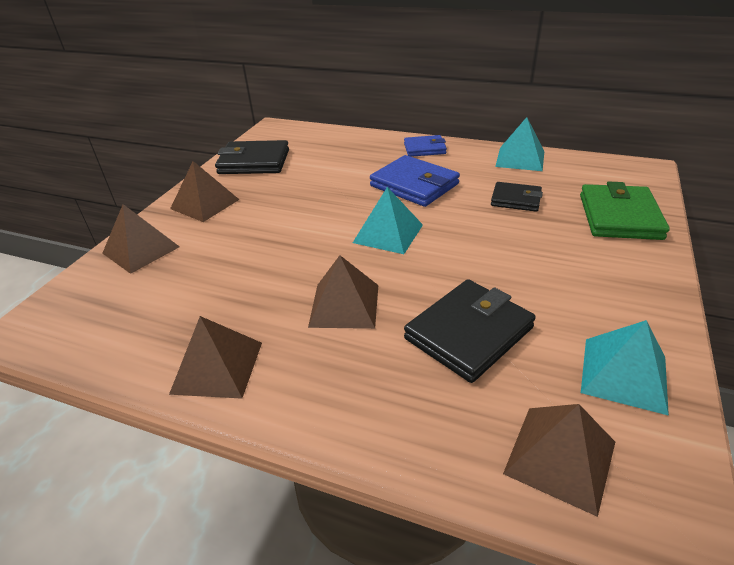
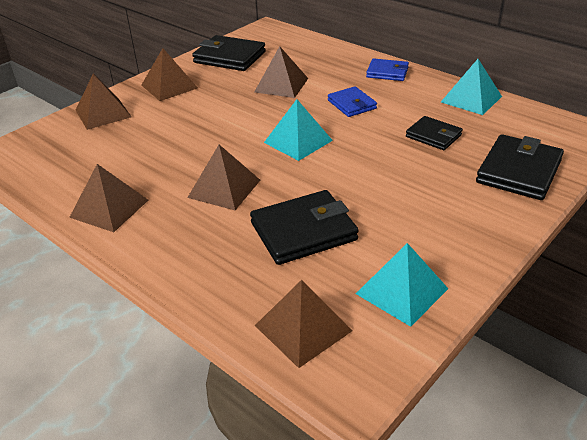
camera: 20 degrees right, 0 degrees up
(329, 179) = (281, 85): none -> brown pyramid
(414, 185) = (352, 104): blue wallet -> blue wallet, size x0.61
(619, 216) = (518, 171): green wallet -> black wallet

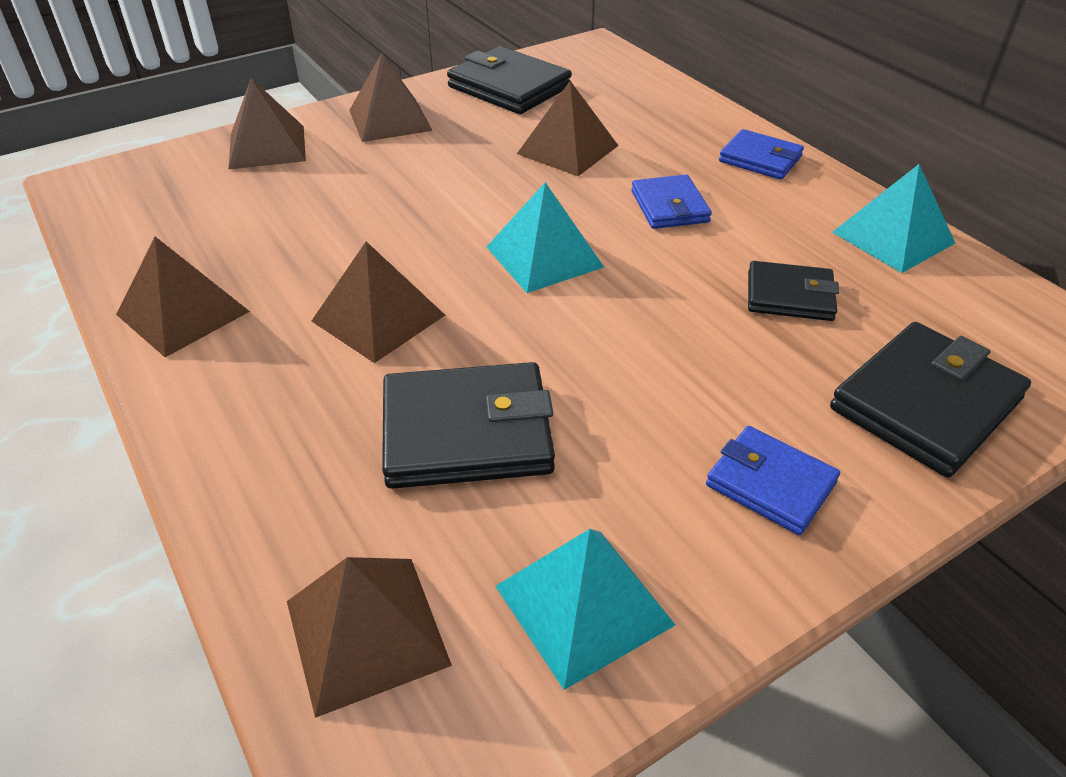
camera: 15 degrees right, 5 degrees up
(433, 136) = (789, 296): black wallet -> black wallet turned 45 degrees counterclockwise
(463, 221) = (770, 484): none -> blue wallet

